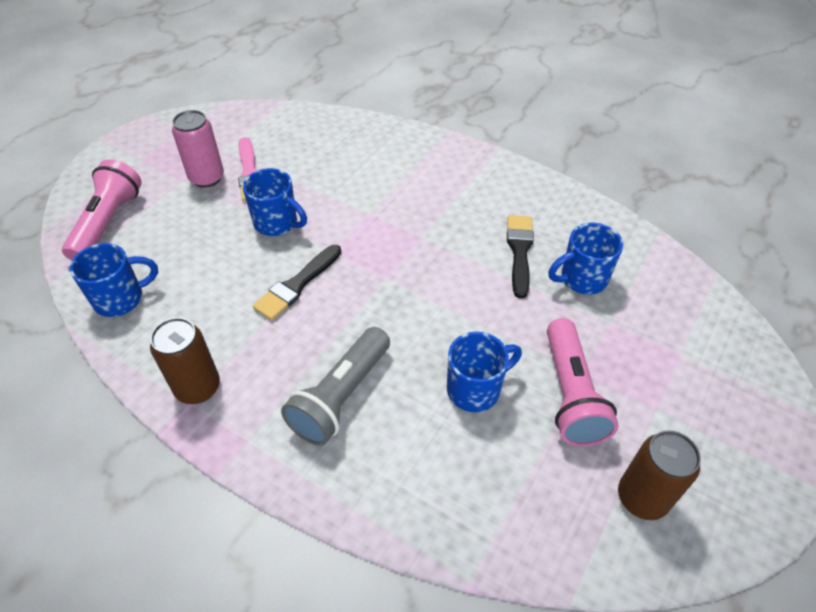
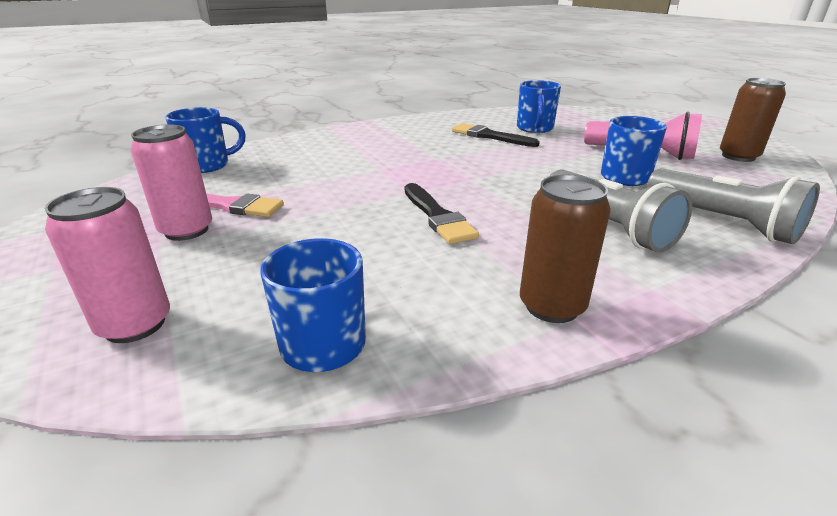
camera: 60 degrees left, 20 degrees down
(108, 222) = (135, 324): pink flashlight -> pink can
(277, 223) = (331, 208): blue mug -> blue mug (207, 165)
(403, 484) = (722, 222): none -> grey flashlight

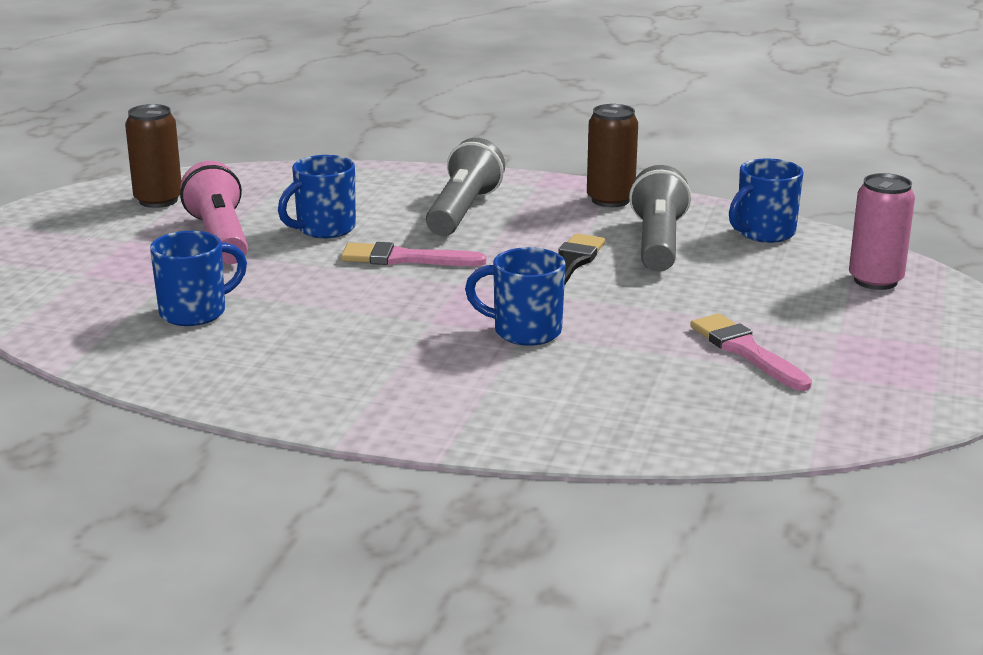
camera: 135 degrees left, 5 degrees down
(186, 230) = (806, 337): pink can -> none
(207, 165) = (722, 431): blue mug -> blue mug (524, 331)
(490, 136) = (284, 325): black brush -> none
(534, 179) = (405, 258): none -> pink brush
(722, 222) = (379, 184): grey flashlight -> grey flashlight (658, 243)

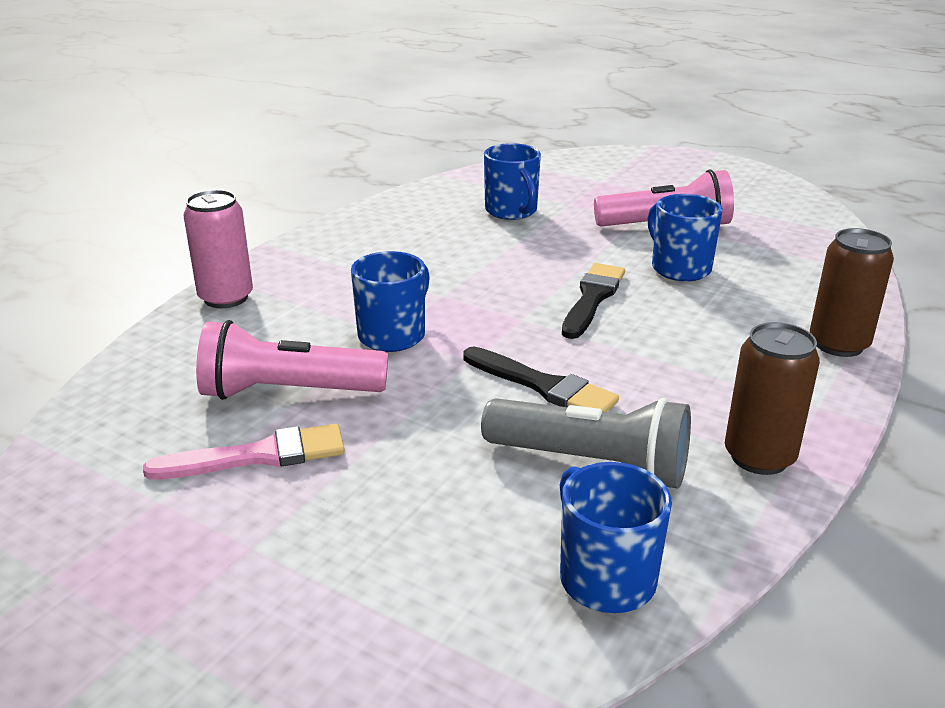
camera: 105 degrees right, 5 degrees up
(158, 200) = (761, 207): brown can -> brown can (838, 344)
(405, 258) = (592, 298): pink brush -> black brush
(463, 211) = (723, 344): grey flashlight -> none
(652, 359) = (288, 392): none -> pink flashlight
(875, 280) = (381, 647): pink can -> pink can (226, 298)

